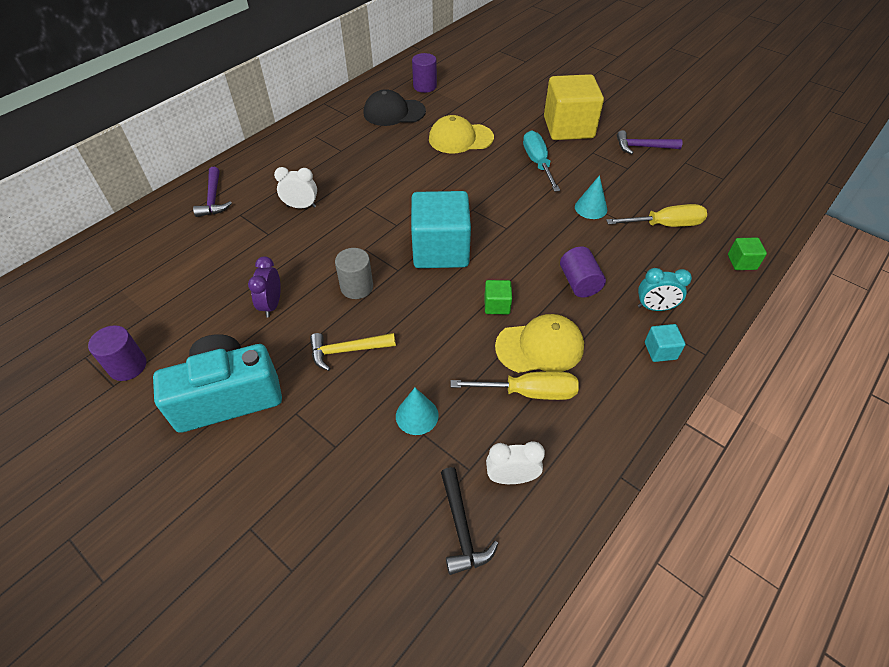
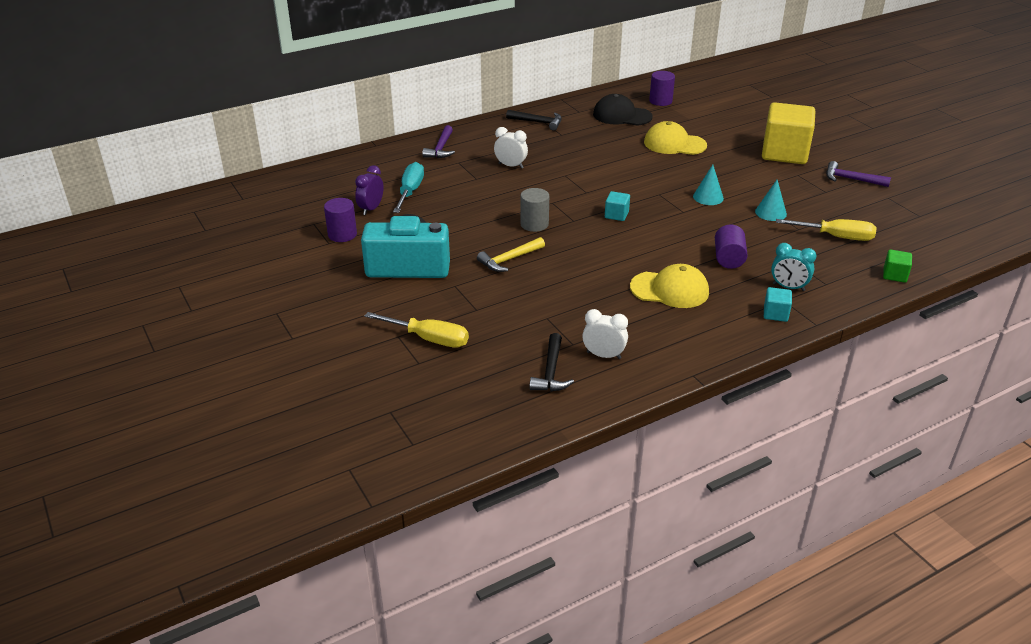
camera: 20 degrees right, 15 degrees down
(272, 305) = (462, 221): purple clock -> purple clock (371, 209)
(310, 139) = (538, 122): none -> black hammer
(347, 351) = (509, 260): yellow hammer -> yellow hammer turned 45 degrees counterclockwise
(417, 415) = (547, 307): turquoise cone -> turquoise cone (708, 197)
(440, 250) = (616, 215): turquoise cube -> turquoise cube, size x0.43
(497, 305) = (647, 258): green cube -> none
(528, 392) = (644, 313): yellow screwdriver -> yellow screwdriver (428, 339)
(538, 163) = (738, 173): turquoise screwdriver -> turquoise screwdriver (410, 192)

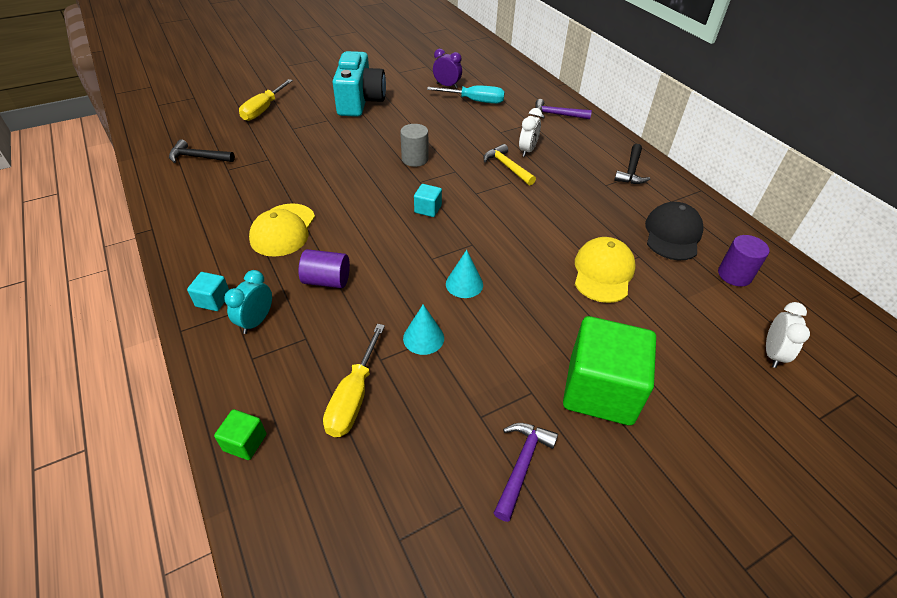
camera: 90 degrees right, 10 degrees up
(342, 234) = (409, 76): purple cylinder -> none
(509, 260) = (358, 144): yellow hammer -> yellow hammer (507, 167)
(603, 355) = (204, 183): white clock -> white clock (772, 353)
(784, 153) = (600, 390): yellow cube -> green cube

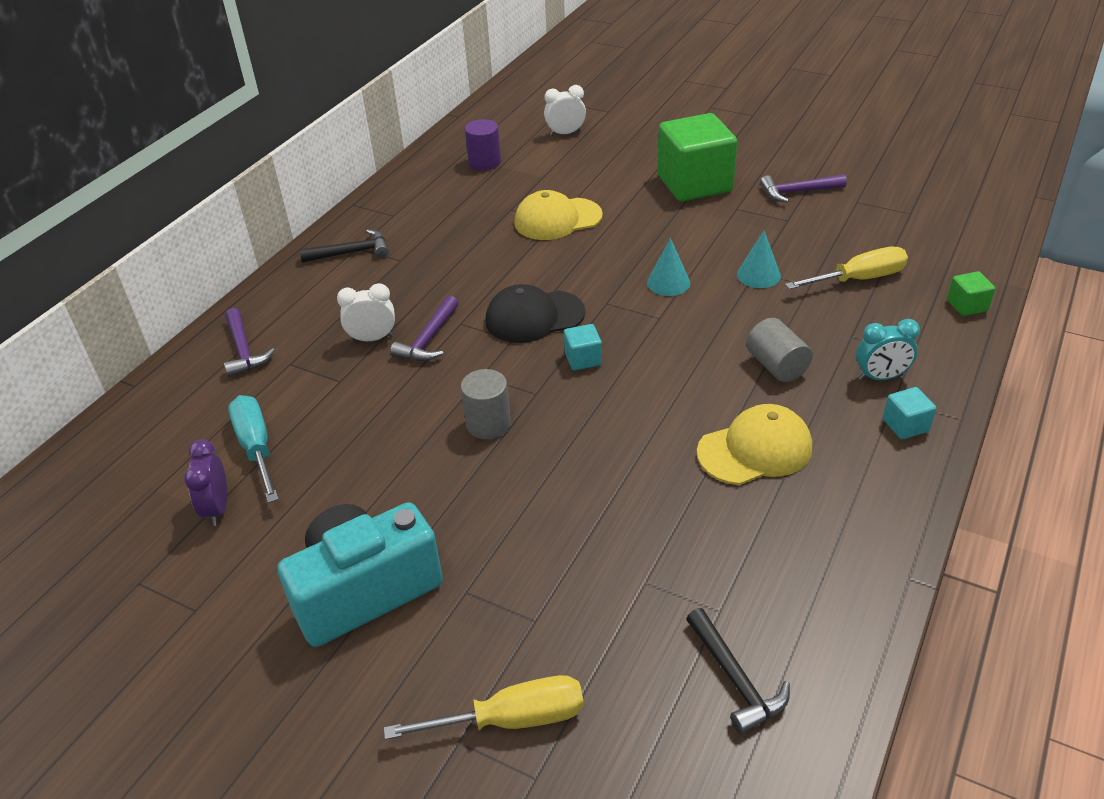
camera: 120 degrees left, 5 degrees down
(327, 280) = (776, 366): purple cylinder -> grey cylinder
(507, 167) = (429, 339): yellow hammer -> purple hammer
(672, 234) = (455, 201): black cap -> black cap (534, 317)

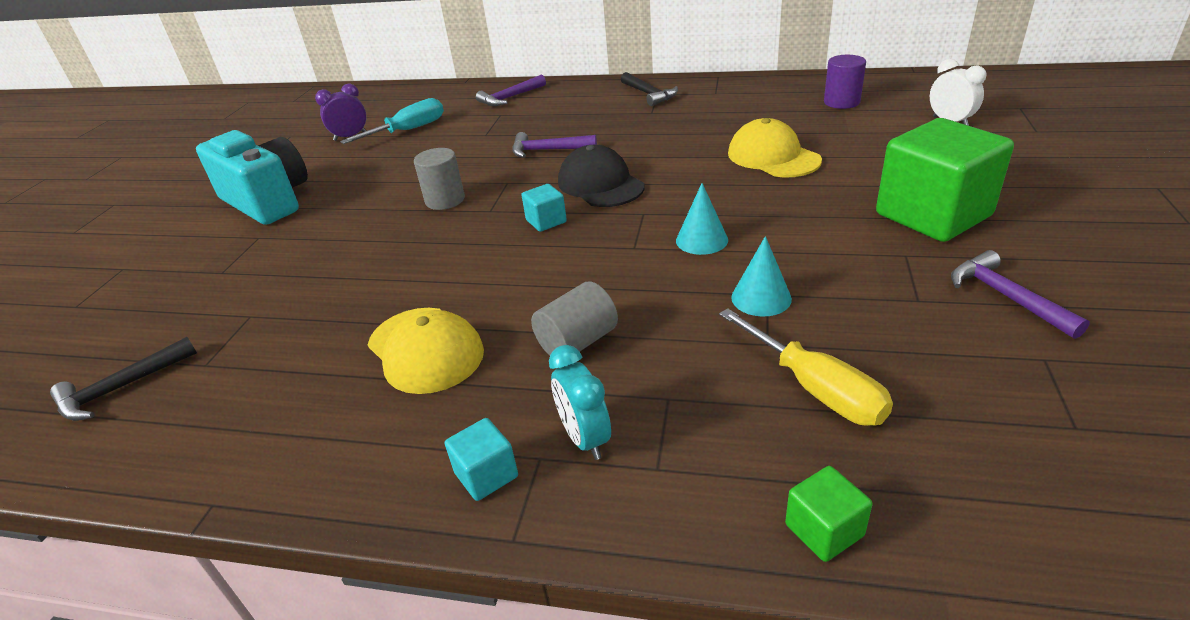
camera: 75 degrees right, 5 degrees down
(372, 339) = (540, 131): white clock -> none
(510, 719) = (131, 284): yellow screwdriver -> none

